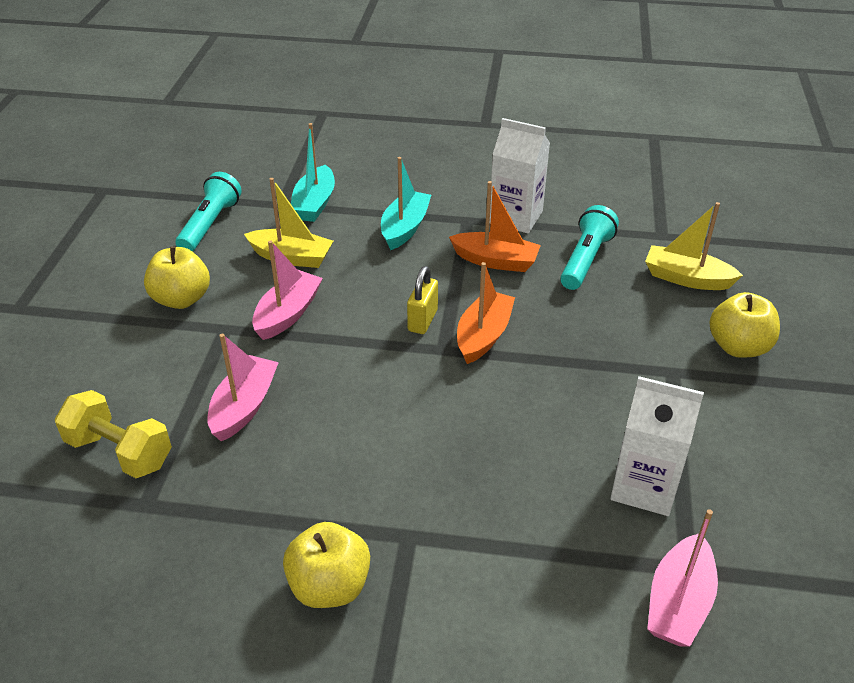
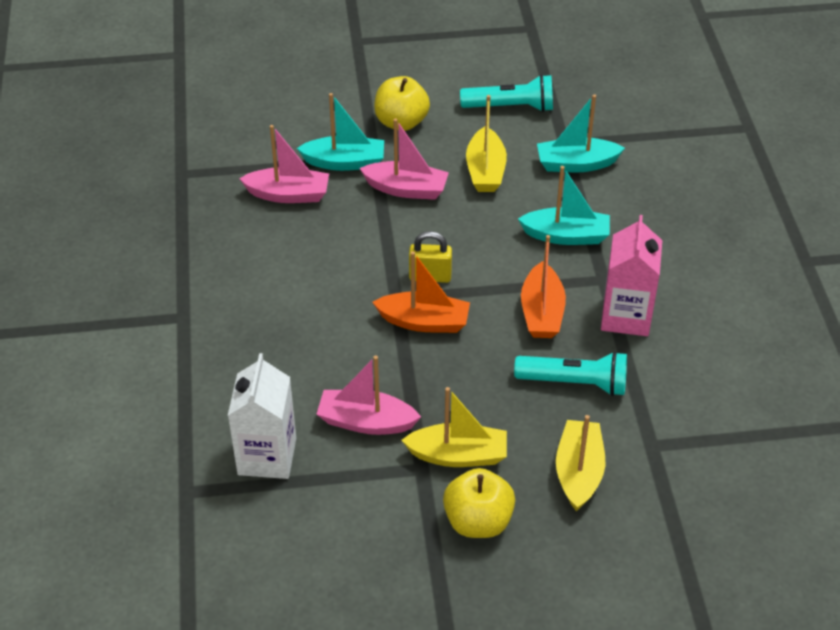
camera: 75 degrees right, 5 degrees up
(120, 452) = (225, 145): yellow dumbbell -> none
(218, 352) = (345, 162): none -> turquoise boat
(329, 586) = (131, 284): yellow apple -> none
(516, 217) = (626, 316): white carton -> pink carton
(659, 344) = (458, 455): none -> yellow boat
(678, 603) = (151, 486): pink boat -> pink boat (366, 422)

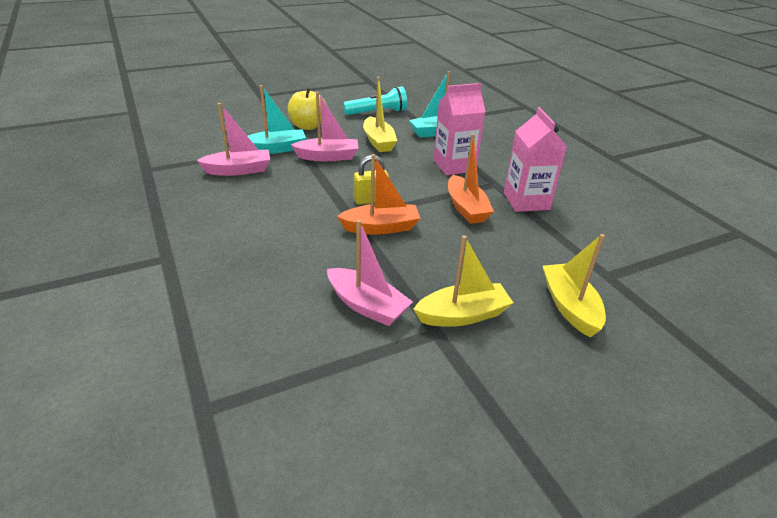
camera: 20 degrees left, 10 degrees down
(267, 456) = (283, 355): white carton -> none
(366, 422) = (367, 306): pink boat -> pink boat turned 135 degrees counterclockwise
(478, 521) = (514, 366): yellow apple -> none
(566, 236) = (454, 166): turquoise boat -> pink carton
(574, 383) = (520, 246): turquoise flashlight -> none

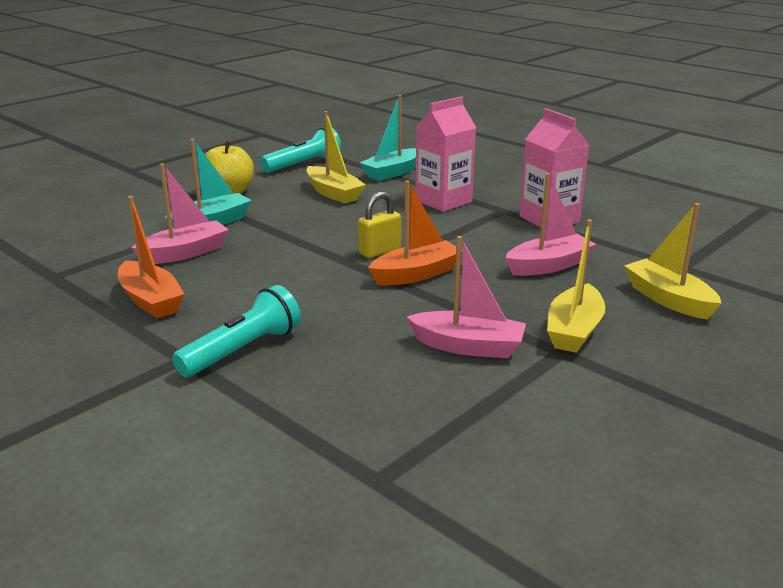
camera: 20 degrees left, 10 degrees down
(208, 262) = (242, 350): none -> turquoise flashlight
(328, 157) = (286, 219): pink boat -> pink boat (548, 266)
(463, 315) = (574, 331): yellow boat -> yellow boat turned 150 degrees clockwise
(466, 208) = (492, 238): orange boat -> orange boat (151, 300)

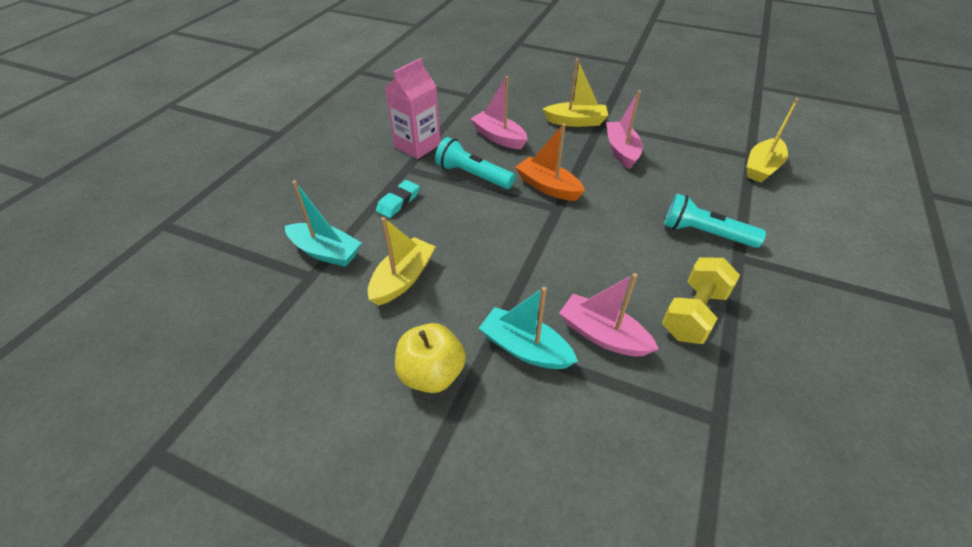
camera: 110 degrees left, 20 degrees up
(151, 300) = (693, 313): orange boat -> yellow dumbbell
(303, 164) = (310, 338): turquoise flashlight -> turquoise flashlight (473, 175)
(379, 251) = (521, 213): yellow padlock -> none
(443, 201) = (398, 202): pink carton -> turquoise eraser
(668, 299) = (517, 98): yellow boat -> yellow boat (762, 168)

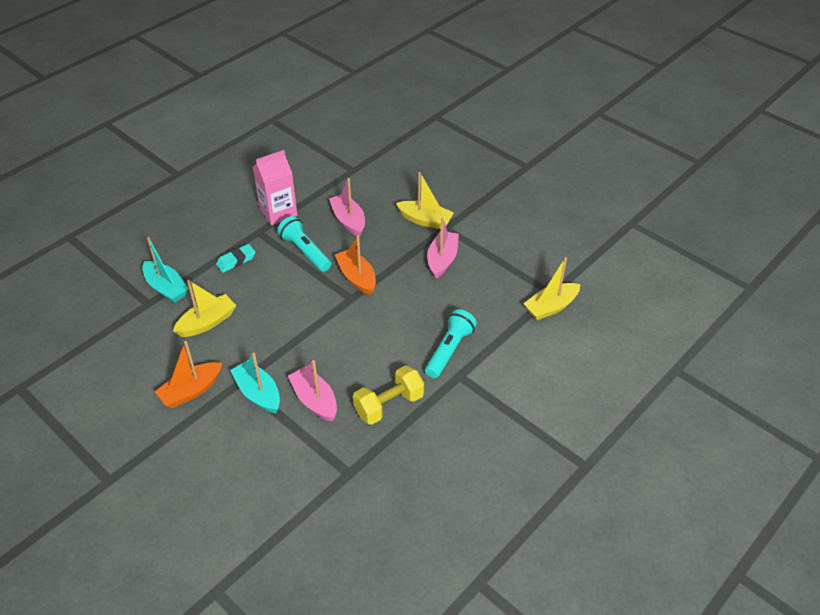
camera: 20 degrees right, 0 degrees up
(432, 374) = (191, 391): yellow apple -> orange boat
(705, 233) = (449, 350): turquoise flashlight -> turquoise flashlight turned 75 degrees clockwise

